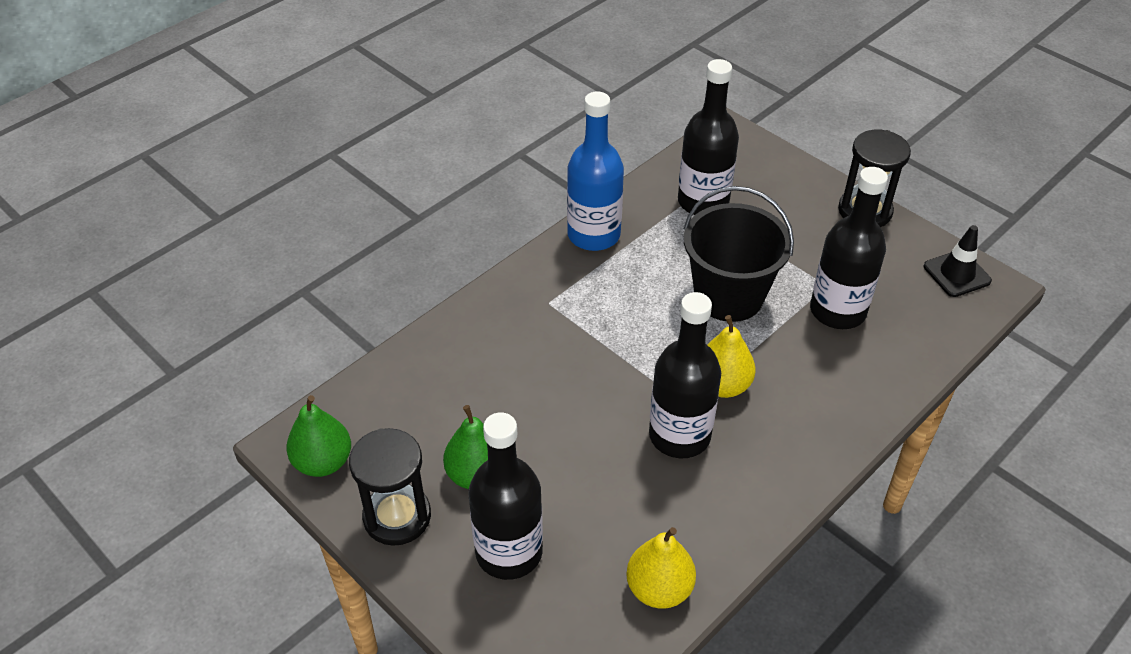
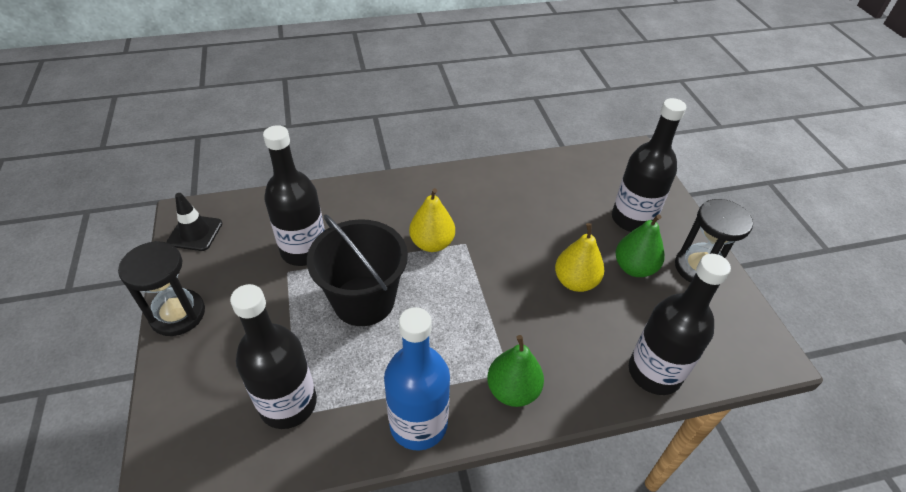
camera: 150 degrees left, 0 degrees up
(323, 462) = (747, 328): green pear -> green pear (513, 390)
(659, 589) = (557, 170): yellow pear -> yellow pear (575, 281)
(679, 435) = (486, 229): black bottle -> black bottle (654, 372)

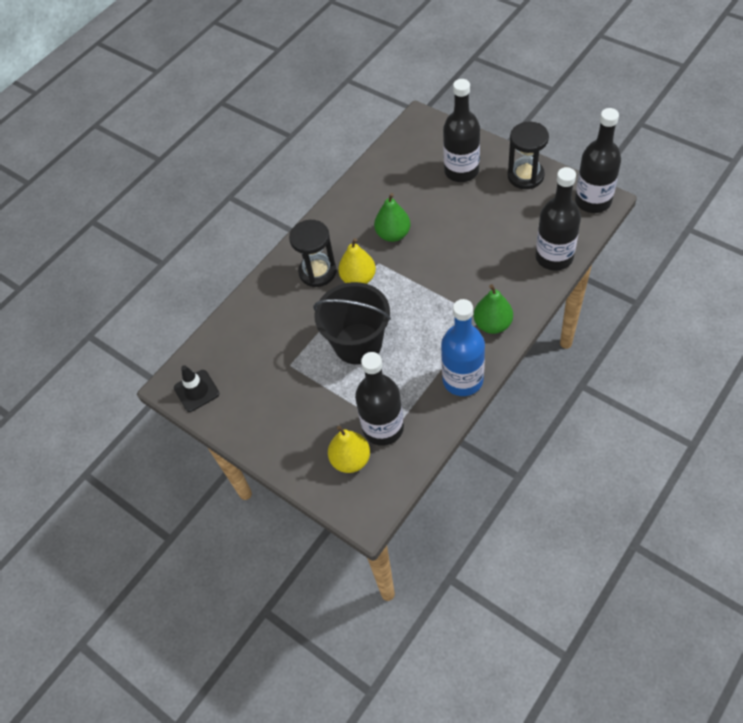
camera: 30 degrees left, 10 degrees up
(178, 314) = (255, 440): black hourglass -> black hourglass (317, 272)
(304, 250) = (283, 345): black bottle -> black bottle (593, 201)
(575, 281) = (466, 237): yellow pear -> yellow pear (351, 459)
(634, 268) = (491, 203): green pear -> green pear (393, 234)

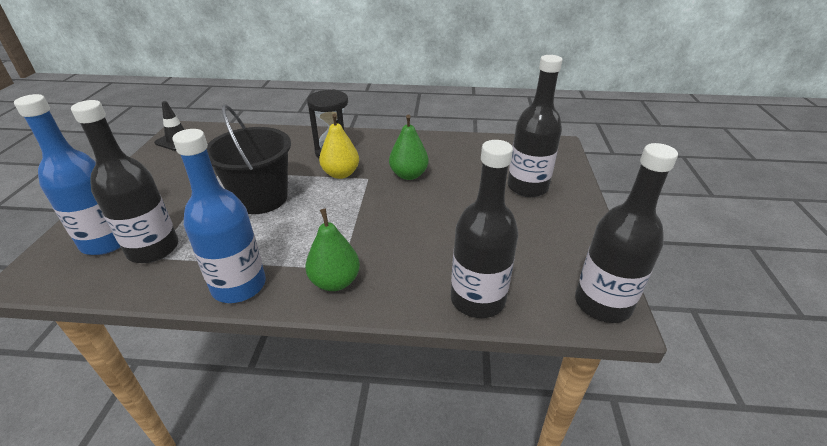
camera: 50 degrees right, 20 degrees down
(351, 459) = (107, 241): yellow pear -> blue bottle
(525, 176) = (572, 232): black hourglass -> none

